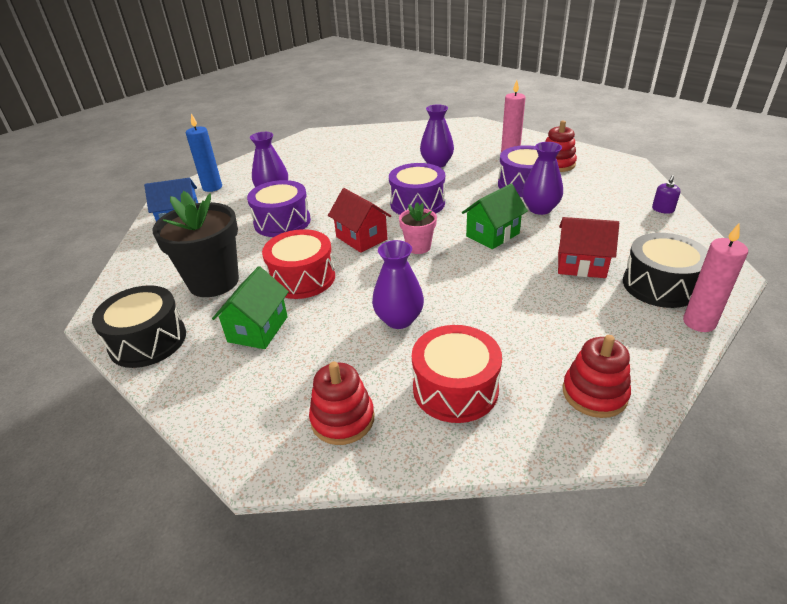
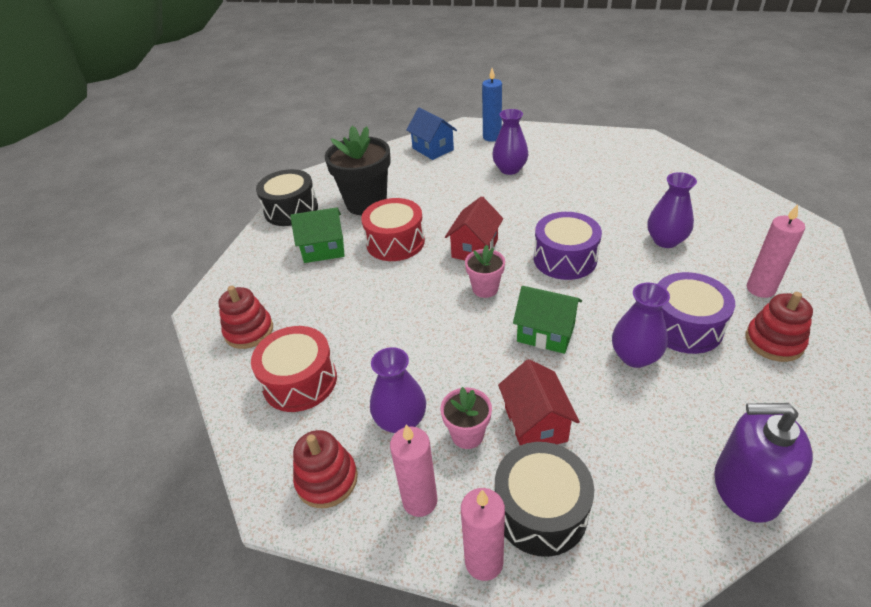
camera: 65 degrees right, 5 degrees up
(282, 222) = (467, 195): purple drum -> none
(399, 319) = (370, 317): purple vase -> purple vase (401, 420)
(577, 299) = (467, 434): none -> pink flower pot
(635, 341) = (420, 501): none -> pink candle
(662, 209) = (745, 487): purple soap dispenser -> purple soap dispenser, size x2.33

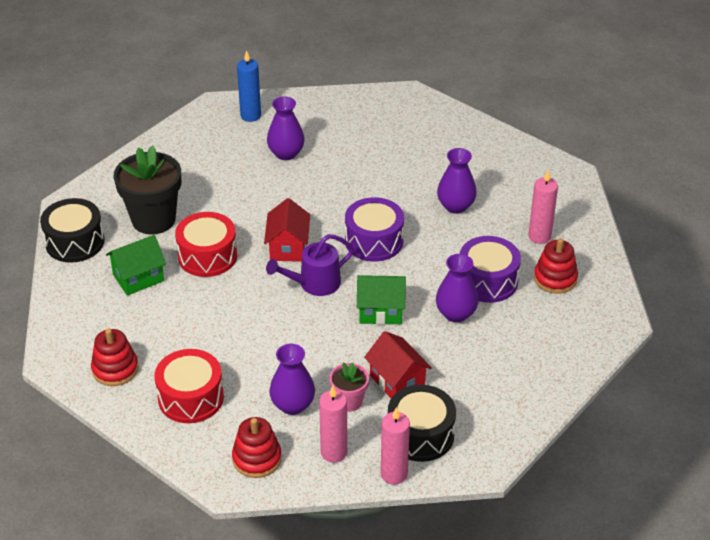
camera: 25 degrees left, 0 degrees up
(433, 149) = (192, 141): blue house -> none
(485, 289) = (314, 284): pink flower pot -> purple watering can
(745, 487) = (550, 385): purple soap dispenser -> none

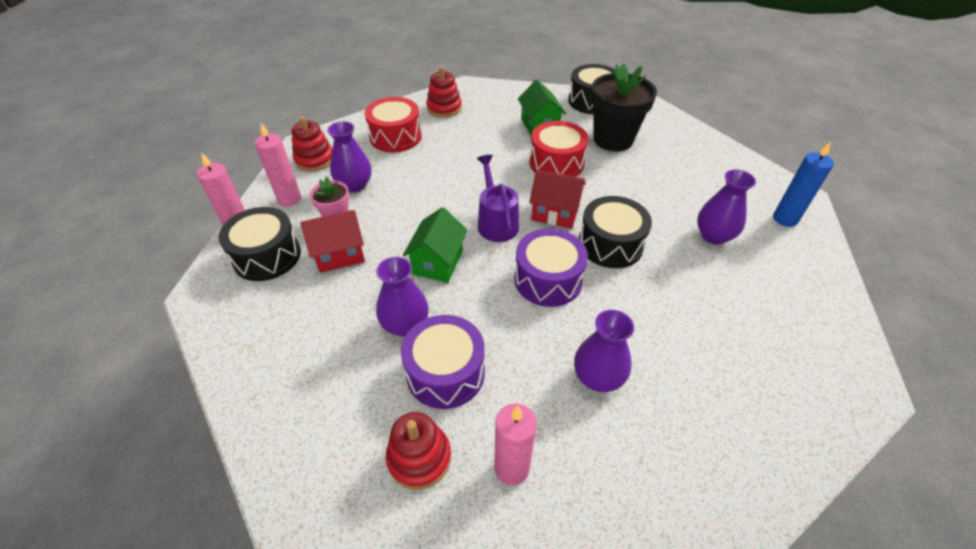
camera: 105 degrees right, 5 degrees up
(318, 210) = (610, 244): none -> black drum

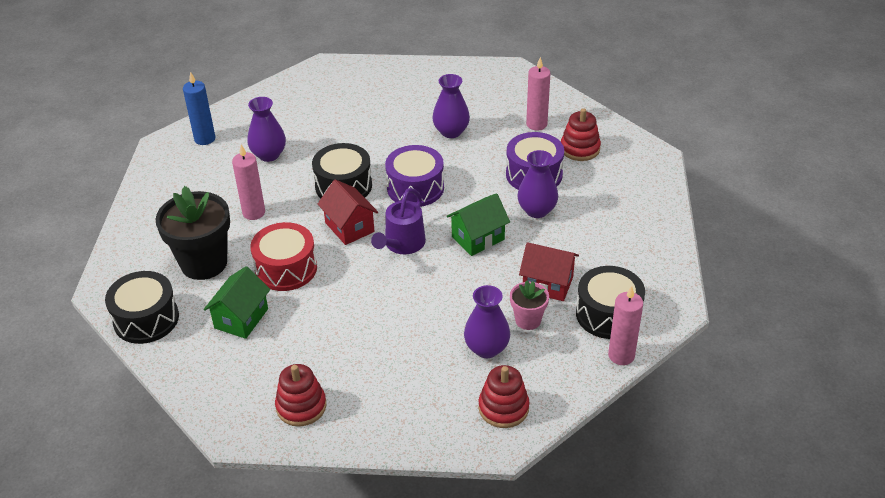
camera: 140 degrees left, 5 degrees down
(289, 199) = (558, 366): pink candle -> pink candle (254, 212)
(395, 137) = (395, 391): red drum -> none

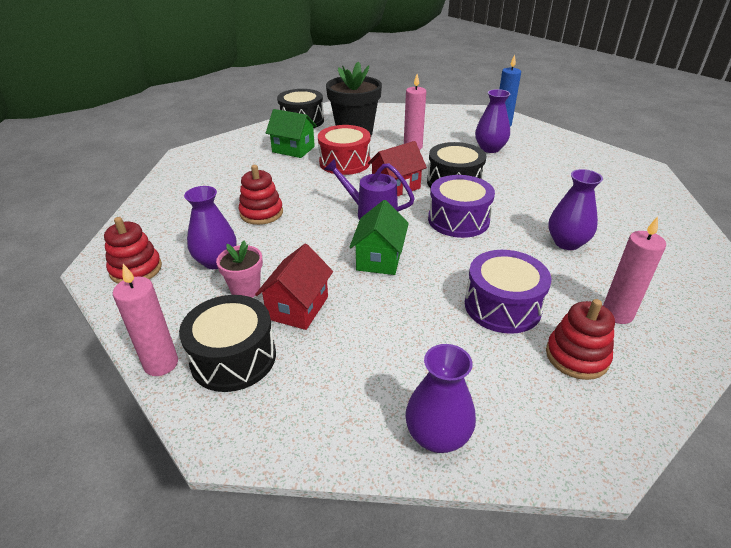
camera: 90 degrees right, 5 degrees down
(301, 406) = (195, 174): red stacking toy -> red stacking toy (261, 213)
(478, 238) = (379, 259): green house -> green house turned 45 degrees clockwise
(537, 210) = (430, 305): purple vase -> purple vase (437, 436)

